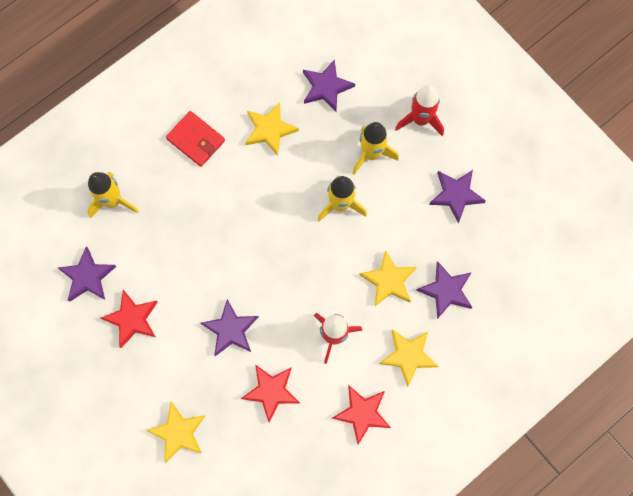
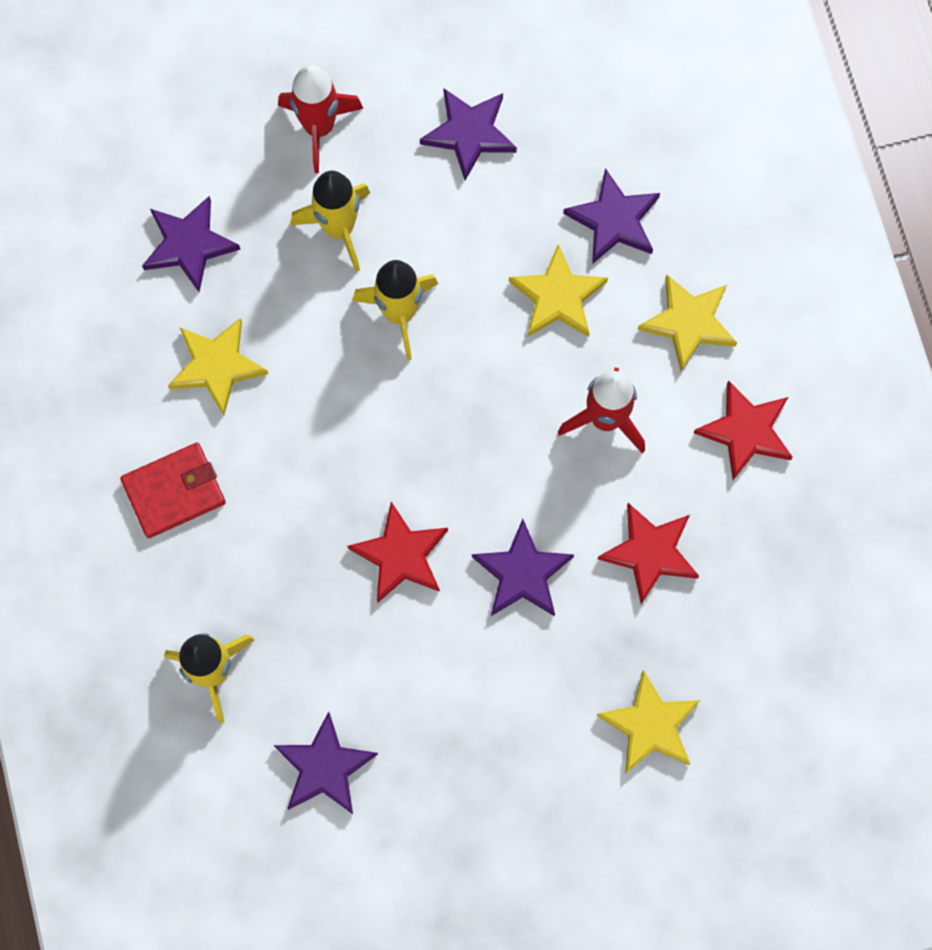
camera: 65 degrees left, 0 degrees up
(132, 319) = (431, 723): red star -> red star (401, 555)

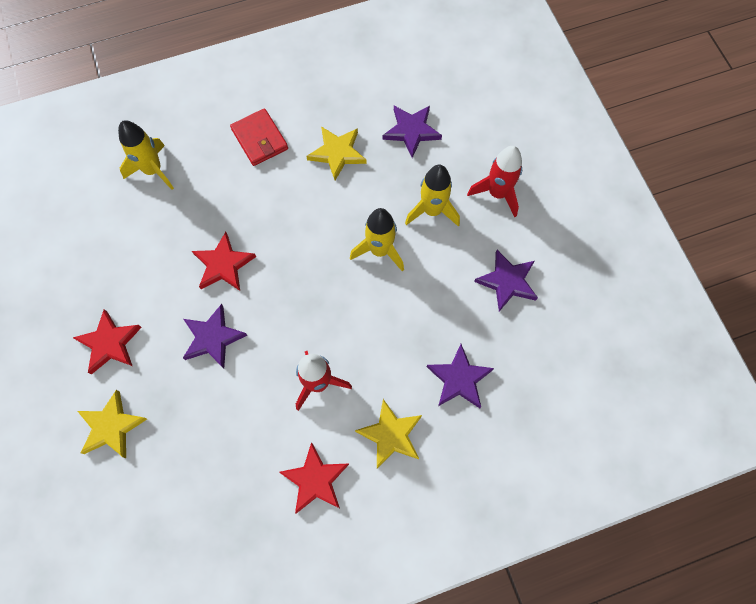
camera: 85 degrees right, 5 degrees down
(324, 767) = (94, 234): purple star -> none
(557, 296) = (401, 346): yellow star -> none
(650, 553) = (227, 419): red star -> red star (109, 343)

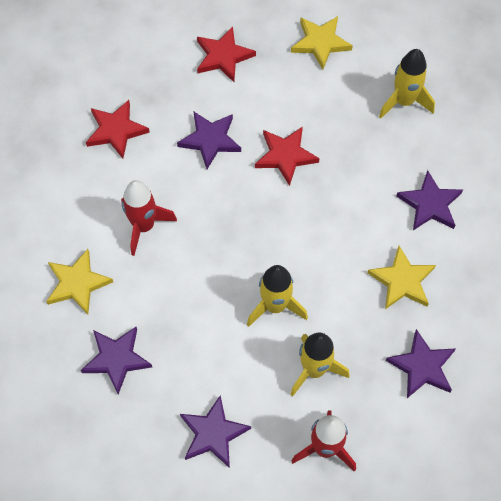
camera: 100 degrees right, 5 degrees down
(111, 426) = (145, 55): yellow star -> yellow star (320, 43)
(259, 139) = (430, 204): red wallet -> purple star
(315, 480) = (54, 211): red star -> red star (116, 130)

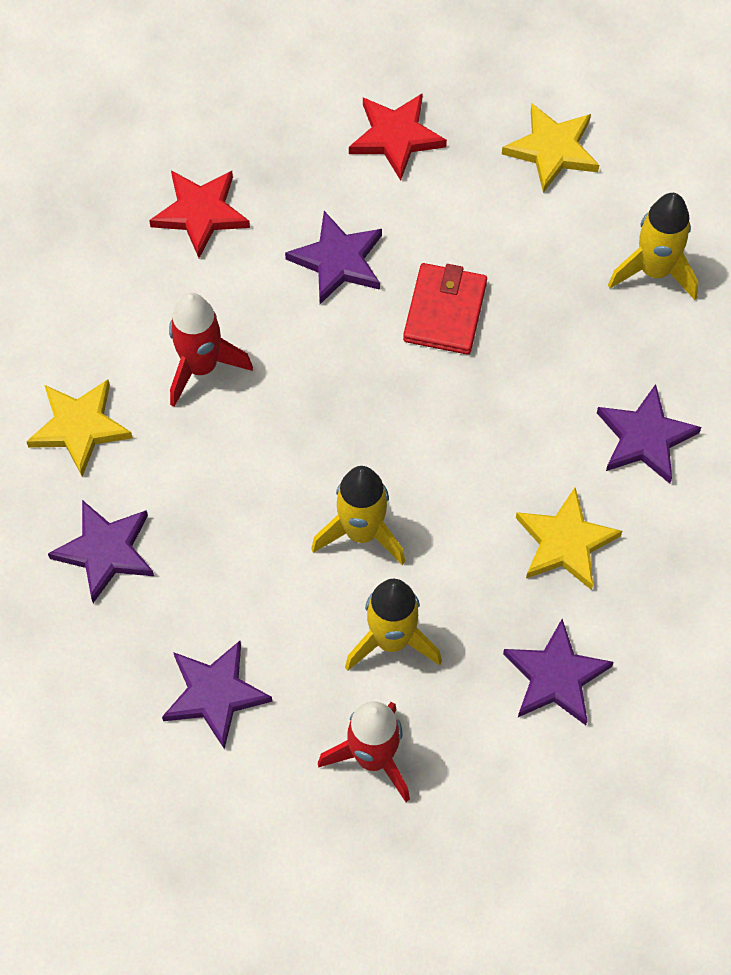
camera: 15 degrees right, 0 degrees up
(285, 156) = (445, 312): red star -> red wallet

